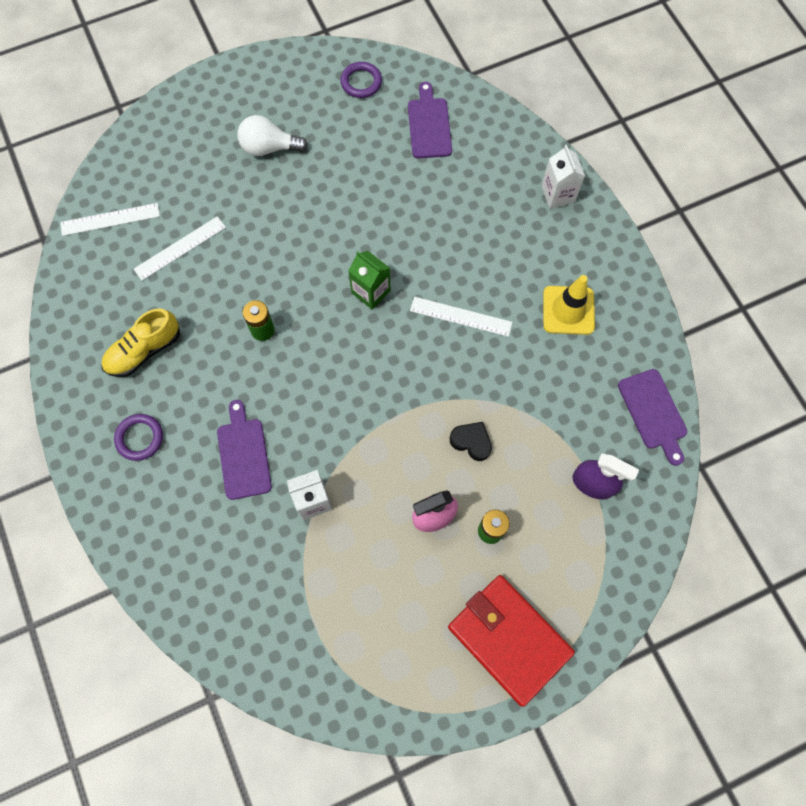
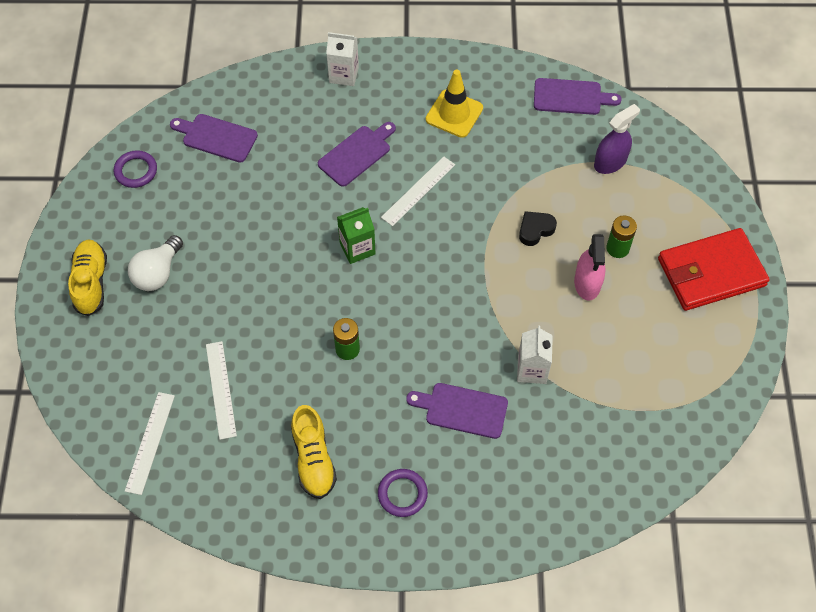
camera: 65 degrees left, 10 degrees down
(237, 105) = (91, 282): none -> yellow shoe
(473, 245) = (356, 154): none -> purple cutting board

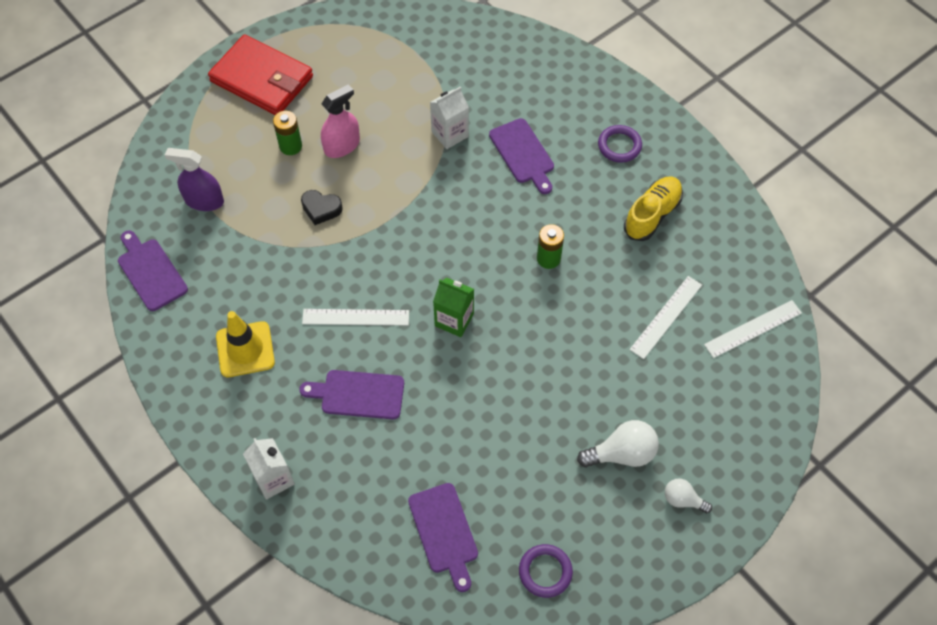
camera: 130 degrees left, 0 degrees up
(91, 282) = (682, 500): yellow shoe -> white light bulb

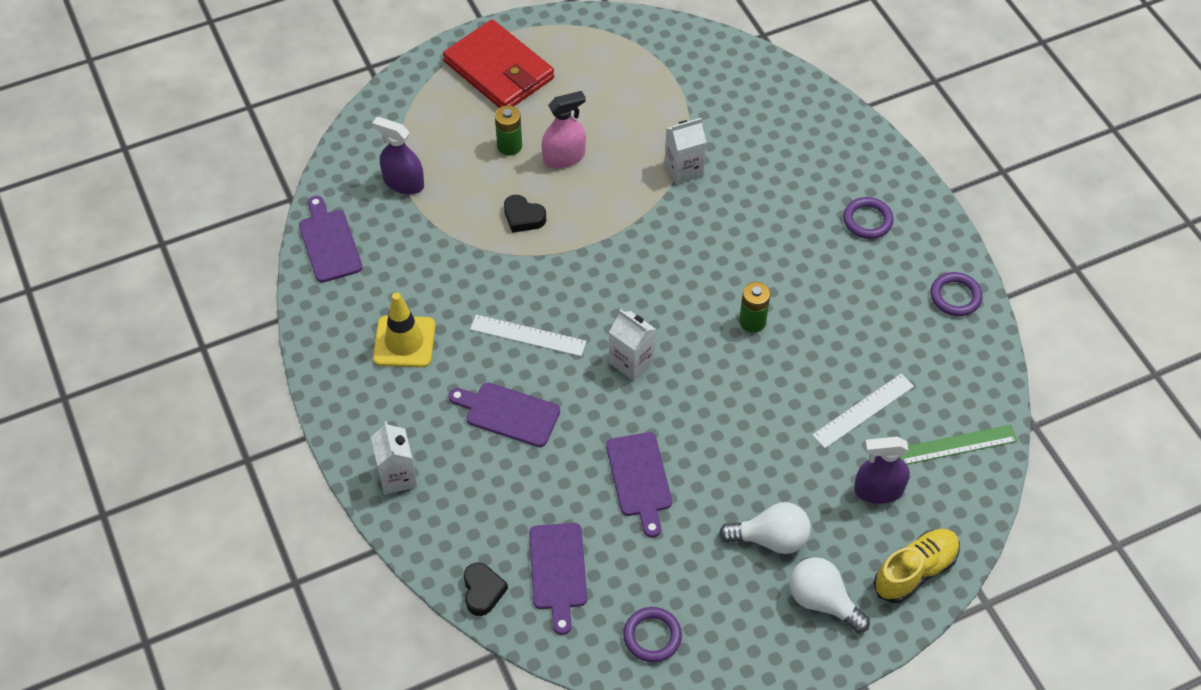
camera: 15 degrees right, 5 degrees down
(382, 569) = (483, 591): none -> black heart
(454, 320) = (631, 361): green carton -> white carton
(523, 154) = (758, 206): purple cutting board -> purple cutting board (640, 479)
(652, 215) = (881, 301): yellow shoe -> yellow shoe (915, 571)
(682, 500) = (822, 601): white light bulb -> white light bulb, size x1.64
(700, 386) = (878, 490): none -> purple spray bottle
(712, 197) = (955, 296): none -> purple ring
(753, 328) = (956, 445): white ruler -> green ruler

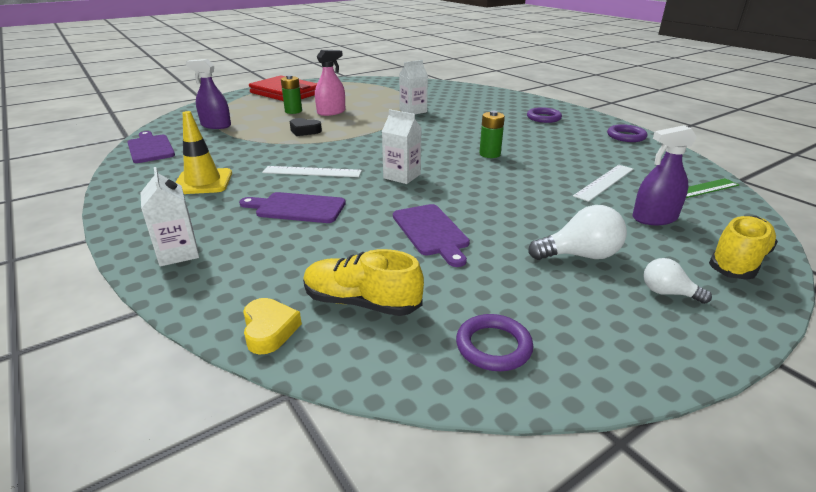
camera: 10 degrees left, 25 degrees down
(483, 591) = (269, 330): black heart -> yellow heart
(558, 571) = (361, 302): purple cutting board -> yellow shoe
(822, 601) = (667, 293): white light bulb -> white light bulb, size x0.61

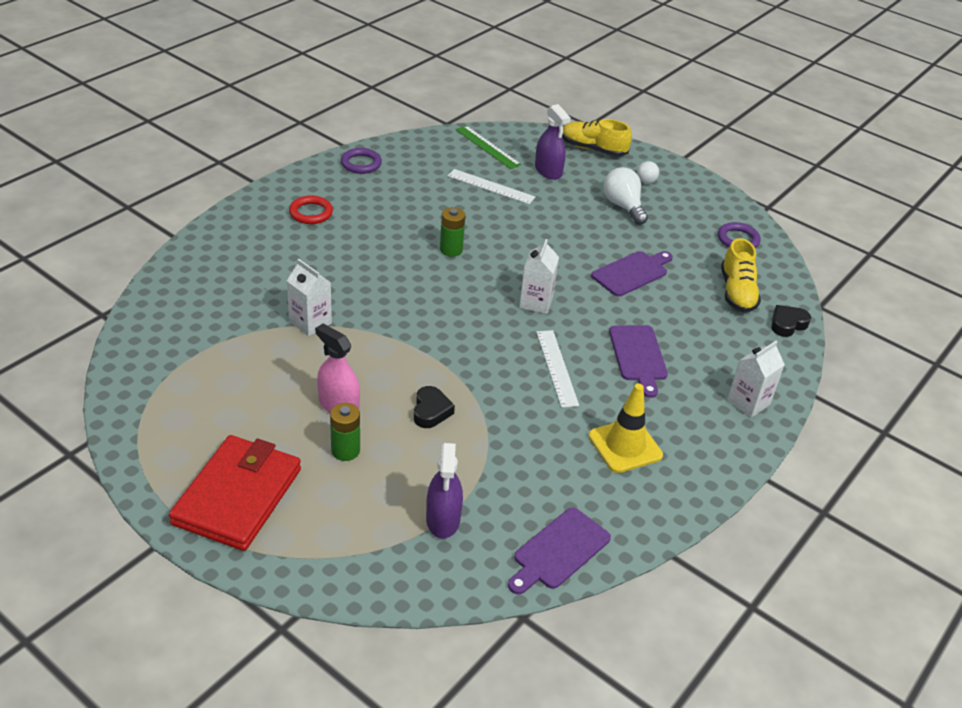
camera: 110 degrees left, 10 degrees up
(269, 330) = (787, 324): yellow heart -> black heart
(543, 118) = (311, 213): purple ring -> red ring

